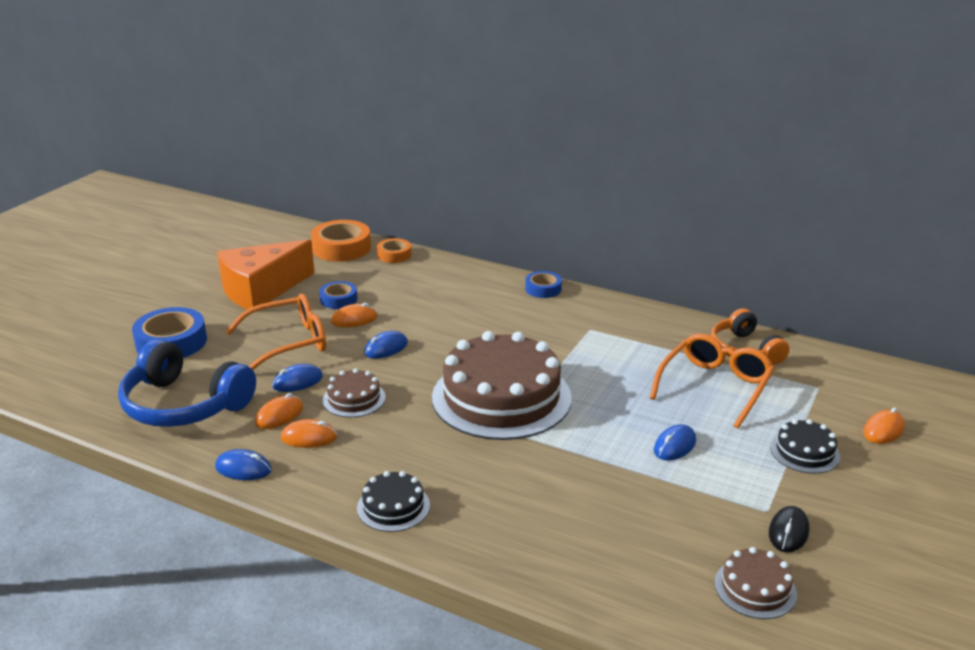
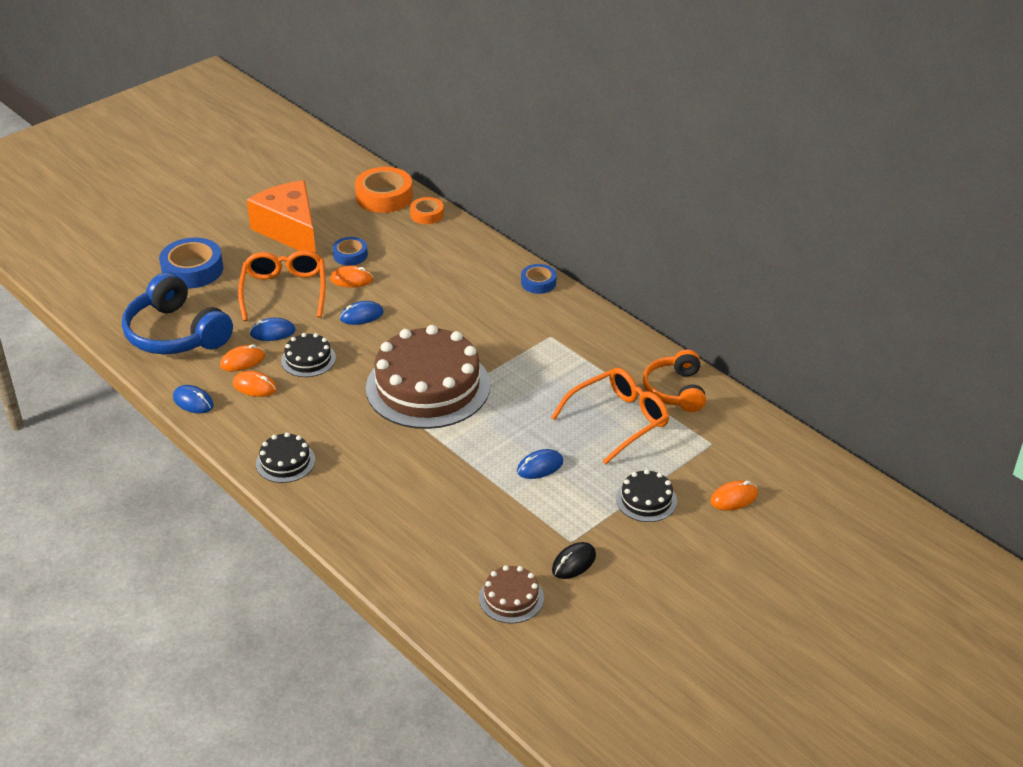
camera: 20 degrees right, 10 degrees up
(261, 290) = (290, 230): orange cheese -> orange cheese turned 75 degrees clockwise
(287, 343) = (284, 291): orange glasses -> orange glasses turned 90 degrees counterclockwise
(354, 399) = (308, 359): brown cake -> black cake

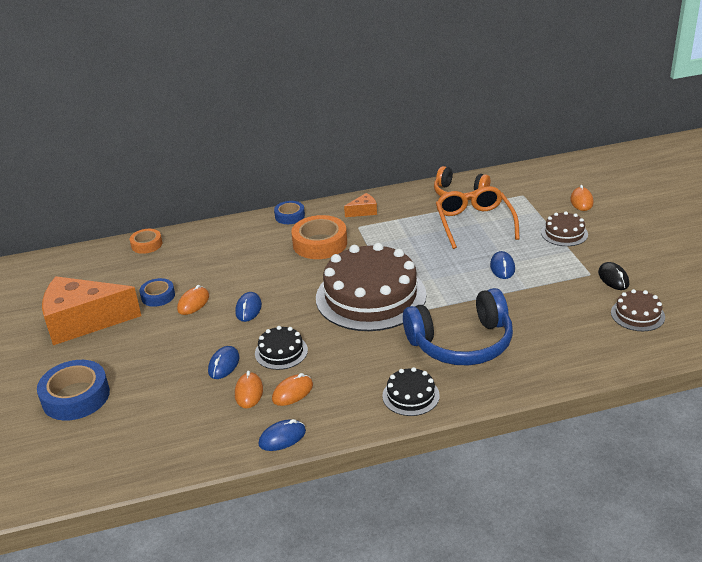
camera: 60 degrees left, 5 degrees down
(175, 334) = (166, 429): blue headphones -> blue headphones (462, 343)
(284, 291) = (171, 345): orange glasses -> none
(384, 197) = (96, 260): orange tape -> orange tape (320, 243)
(584, 330) = (363, 211): none -> orange cheese
(646, 500) = (564, 233): black cake -> brown cake

